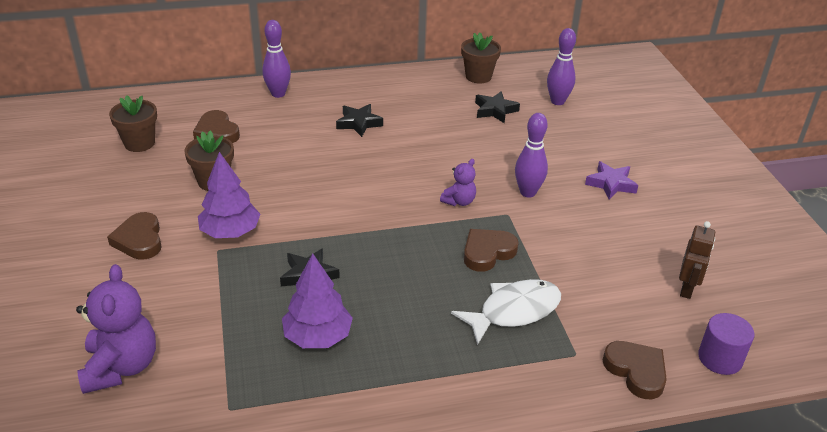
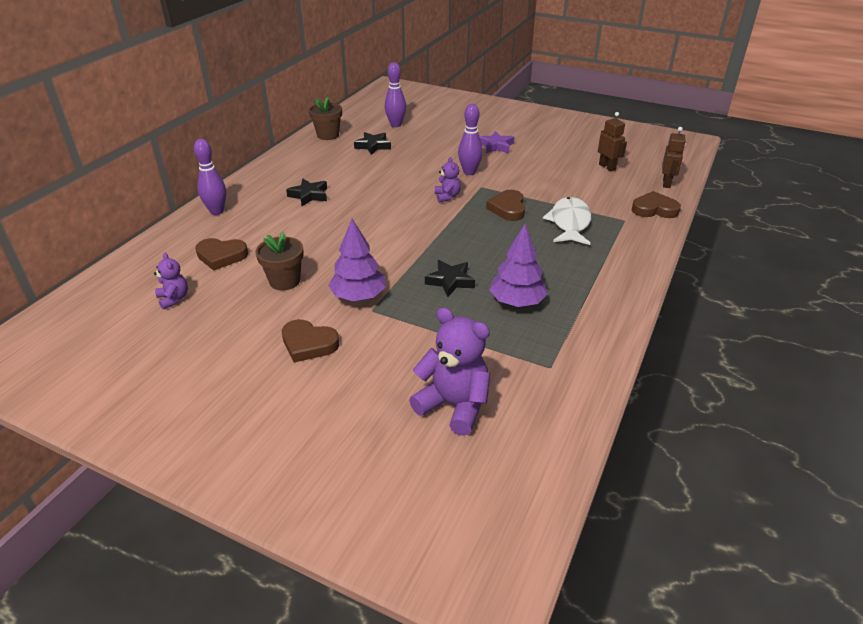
camera: 50 degrees left, 0 degrees up
(139, 143) = (174, 299): brown flower pot -> purple teddy bear
(720, 358) = (666, 183): purple cylinder -> brown robot

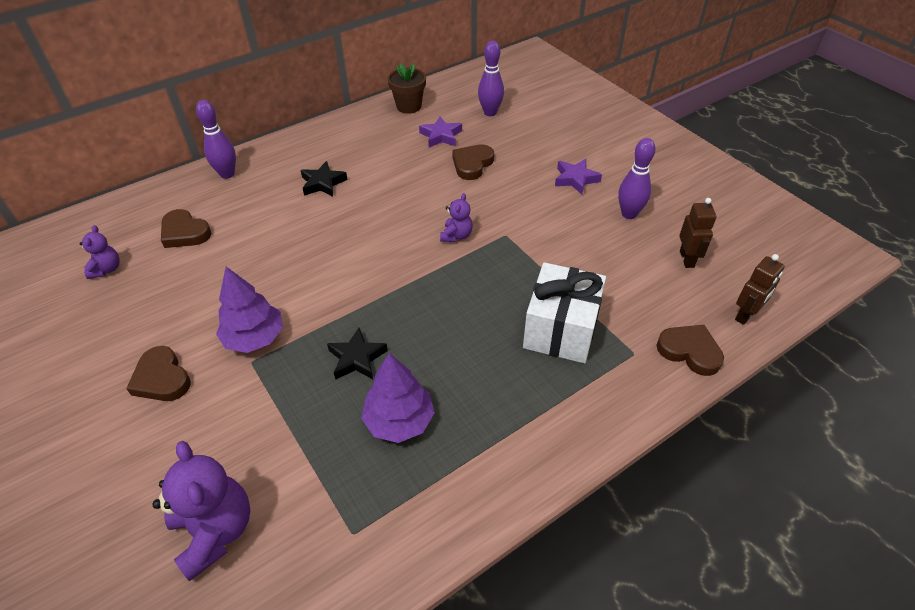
camera: 30 degrees right, 10 degrees up
(284, 281) = (209, 288): brown flower pot -> none
(373, 146) = (441, 136): black star -> purple star
(469, 172) = (511, 208): purple bowling pin -> purple bowling pin (629, 214)
(508, 208) = (508, 279): brown heart -> brown heart (472, 164)
(569, 223) = (561, 330): white fish -> white gift

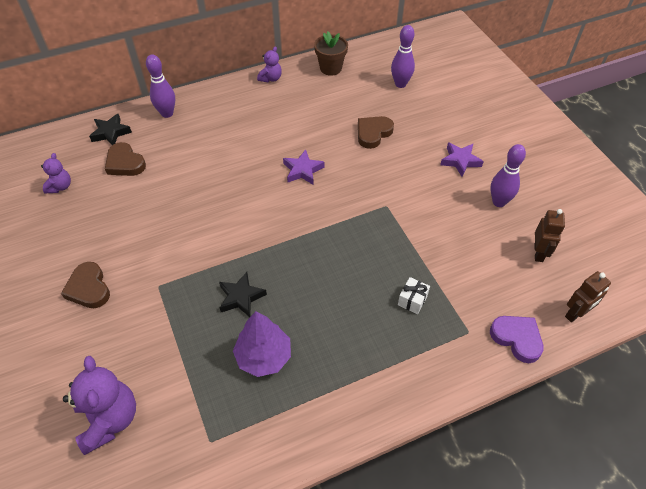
camera: 10 degrees right, 5 degrees up
(254, 338) = (164, 266): purple tree -> none
(323, 183) = (243, 133): black star -> black star (111, 133)
(441, 136) = (352, 101): purple star -> purple star (302, 170)
(456, 236) = (344, 200): purple teddy bear -> purple teddy bear (271, 78)
(561, 330) = (412, 300): white gift -> white gift, size x0.42
(689, 351) = (517, 338): brown heart -> purple heart

